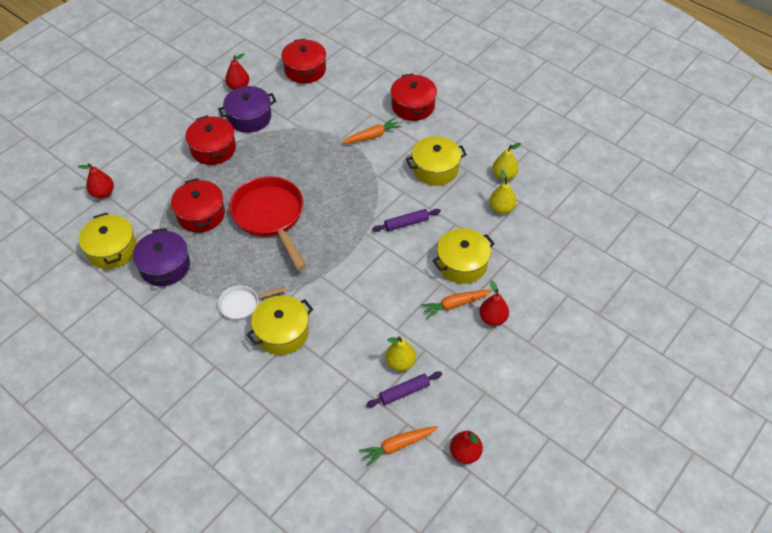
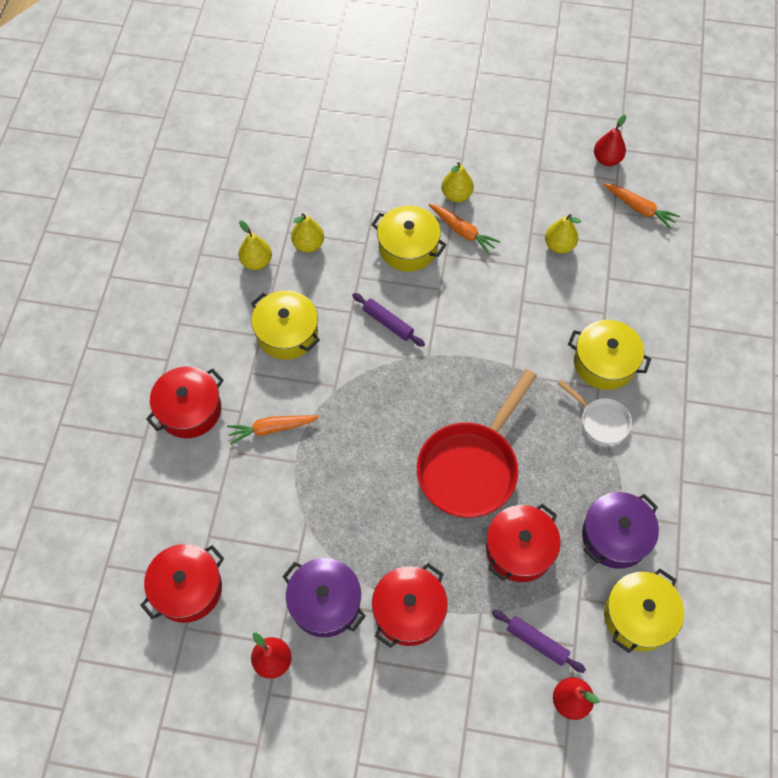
camera: 120 degrees left, 10 degrees up
(372, 136) = (271, 429): orange carrot -> orange carrot turned 45 degrees counterclockwise
(404, 392) = (586, 228): purple rolling pin -> purple rolling pin (537, 642)
(492, 318) = (456, 195): red pear -> yellow pear

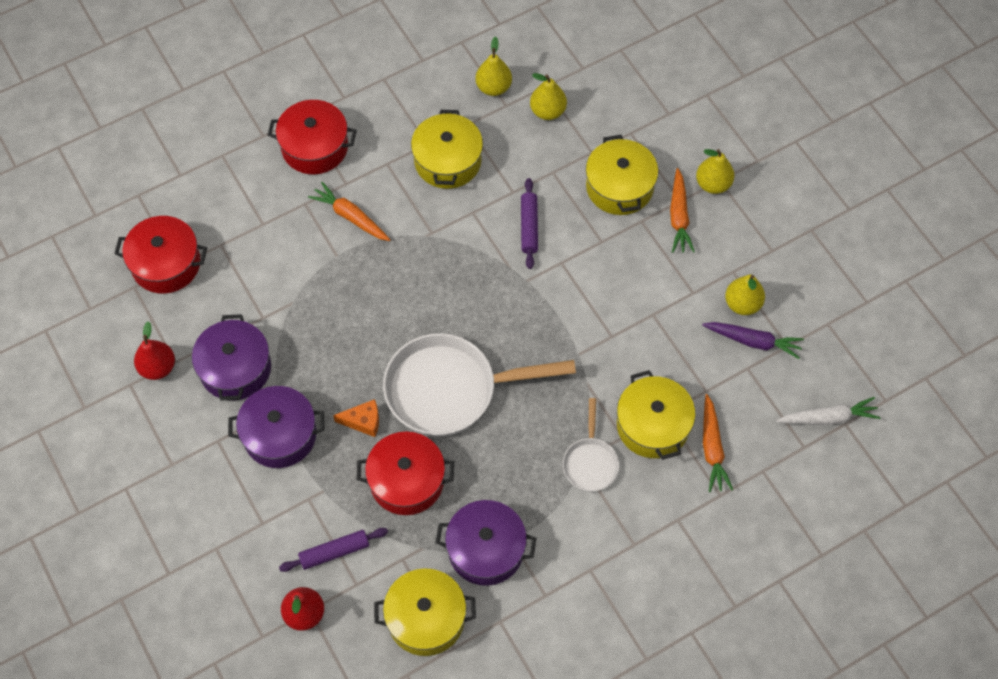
camera: 50 degrees right, 0 degrees up
(409, 611) = (280, 435): red pot -> purple pot
(447, 544) = (363, 421): none -> orange cheese
(471, 467) = (450, 390): red pan -> white pan
(537, 642) = (334, 552): purple rolling pin -> purple rolling pin turned 75 degrees clockwise
(591, 260) = (753, 341): none -> purple carrot
(607, 159) = (882, 278): red pear -> none
(639, 208) = (853, 343): orange carrot -> orange carrot (712, 448)
(681, 261) = (828, 418): none -> white carrot

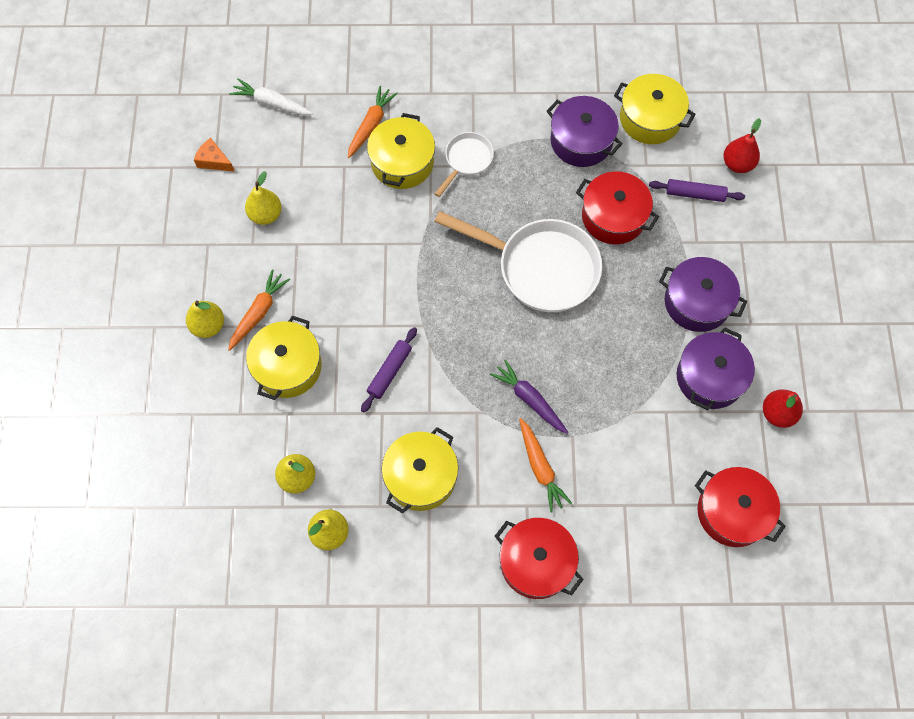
camera: 150 degrees left, 5 degrees up
(363, 421) = (624, 279): orange cheese -> orange cheese (214, 161)
(753, 341) = (281, 183): purple carrot -> purple carrot (529, 399)

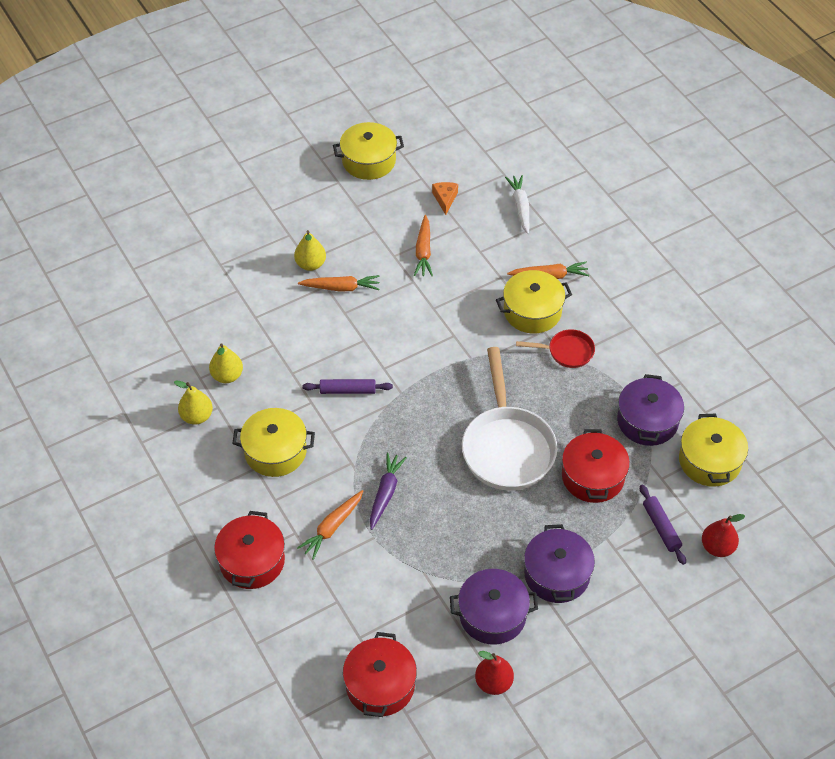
camera: 60 degrees right, 15 degrees down
(266, 215) = (423, 251): yellow pear -> orange carrot
(287, 366) = (310, 326): yellow pot -> yellow pot (369, 161)
(466, 160) = (567, 352): white pan -> red pan

